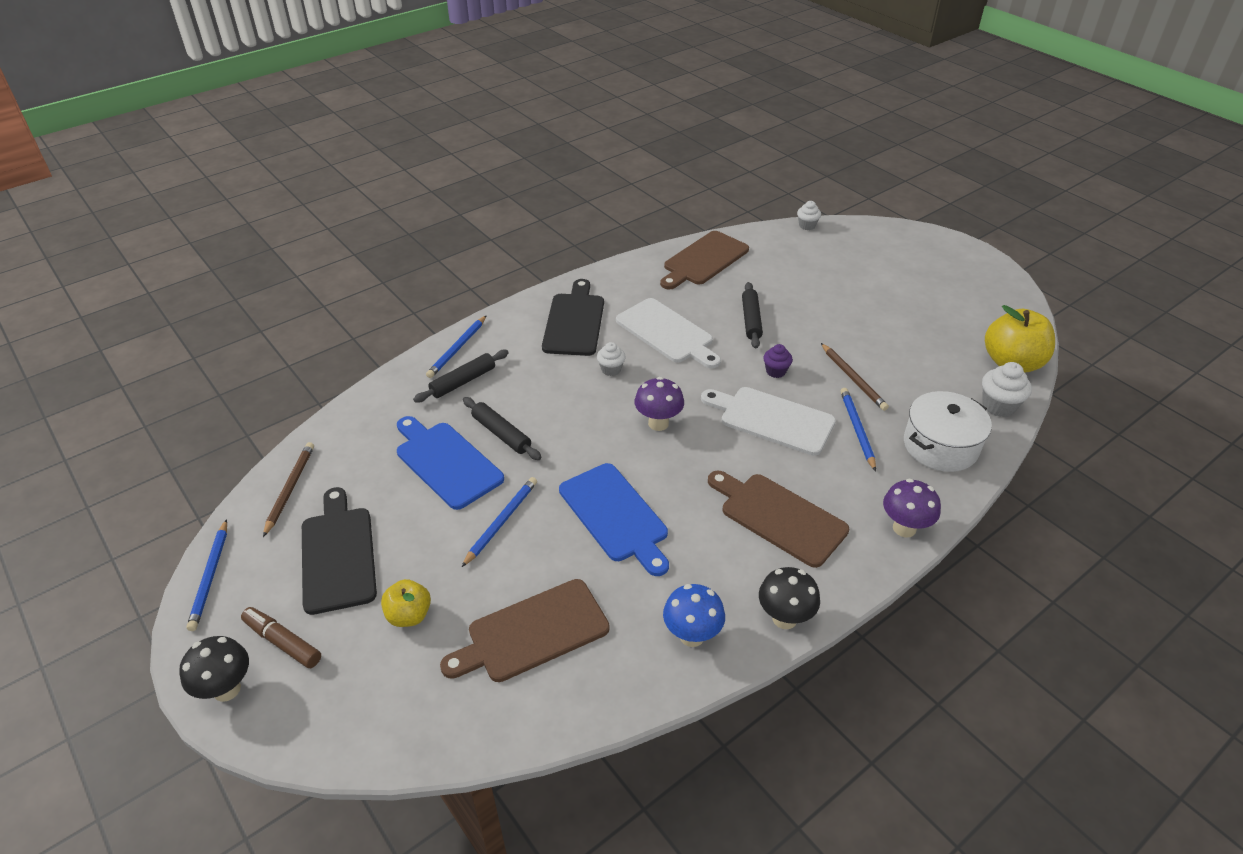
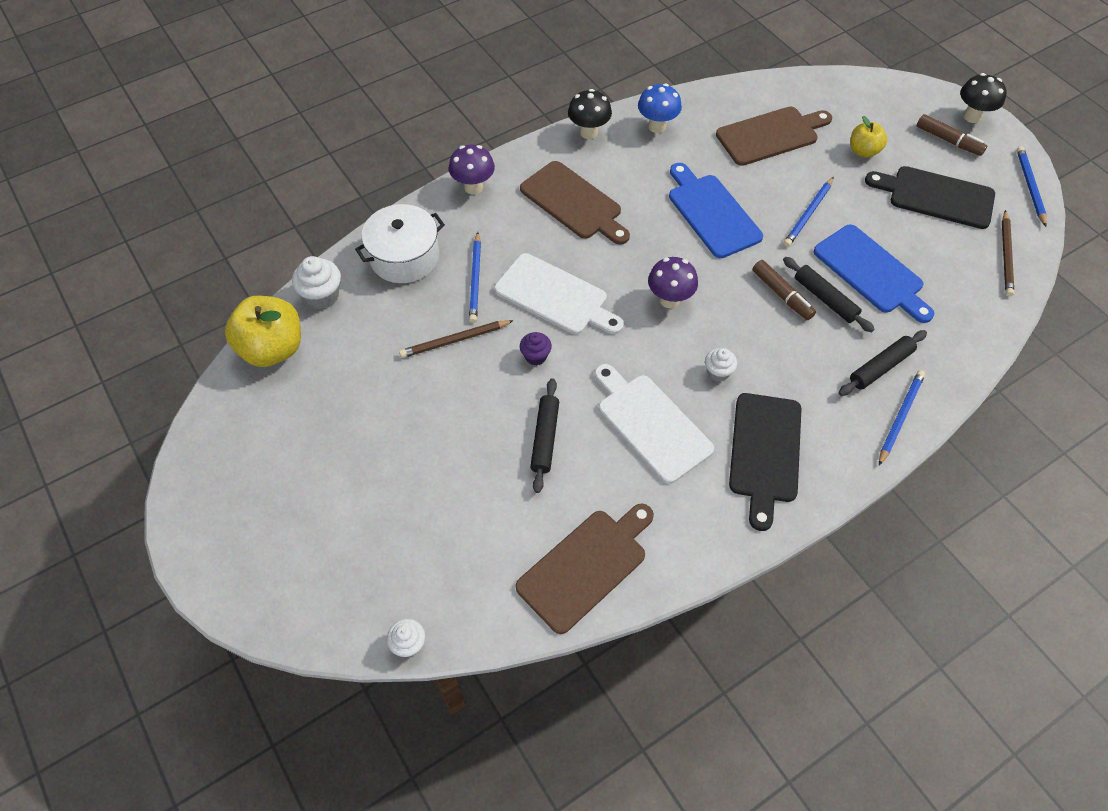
camera: 175 degrees left, 15 degrees up
(338, 555) = (936, 197): black cutting board -> black cutting board turned 120 degrees clockwise
(545, 435) = (782, 295): none -> brown marker
(853, 378) = (455, 340): brown pencil -> brown pencil turned 90 degrees counterclockwise

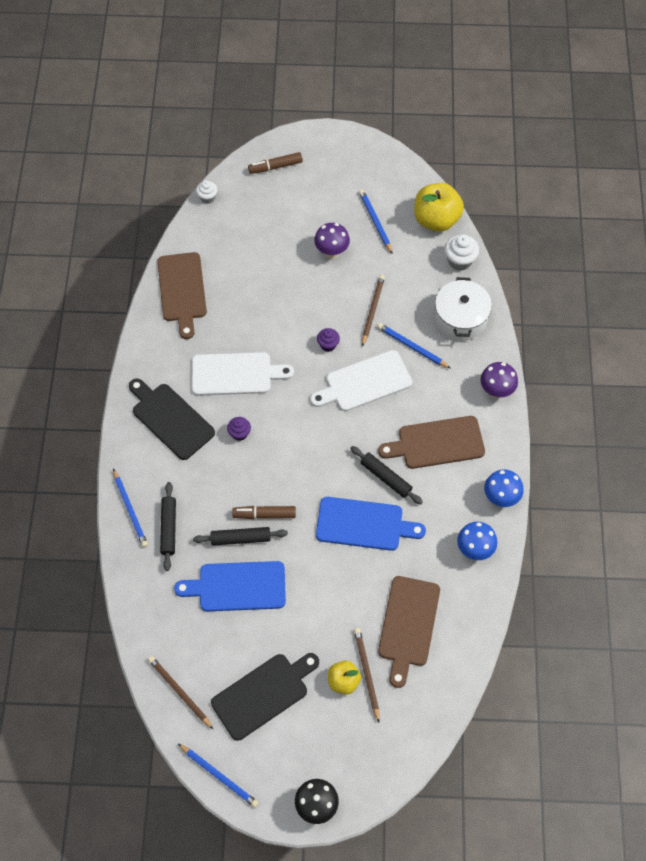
camera: 125 degrees right, 5 degrees up
(545, 438) = (270, 317): black rolling pin -> black rolling pin (385, 477)
(588, 132) = (500, 498): black mushroom -> blue mushroom
(669, 300) = (312, 445): purple mushroom -> purple mushroom (331, 252)
(718, 372) = (239, 433): white cupcake -> purple cupcake
(808, 214) = (315, 588): blue pencil -> blue pencil (375, 222)
(840, 140) = (366, 673): none -> brown pencil
(948, 140) = (306, 759): brown marker -> brown marker (275, 166)

